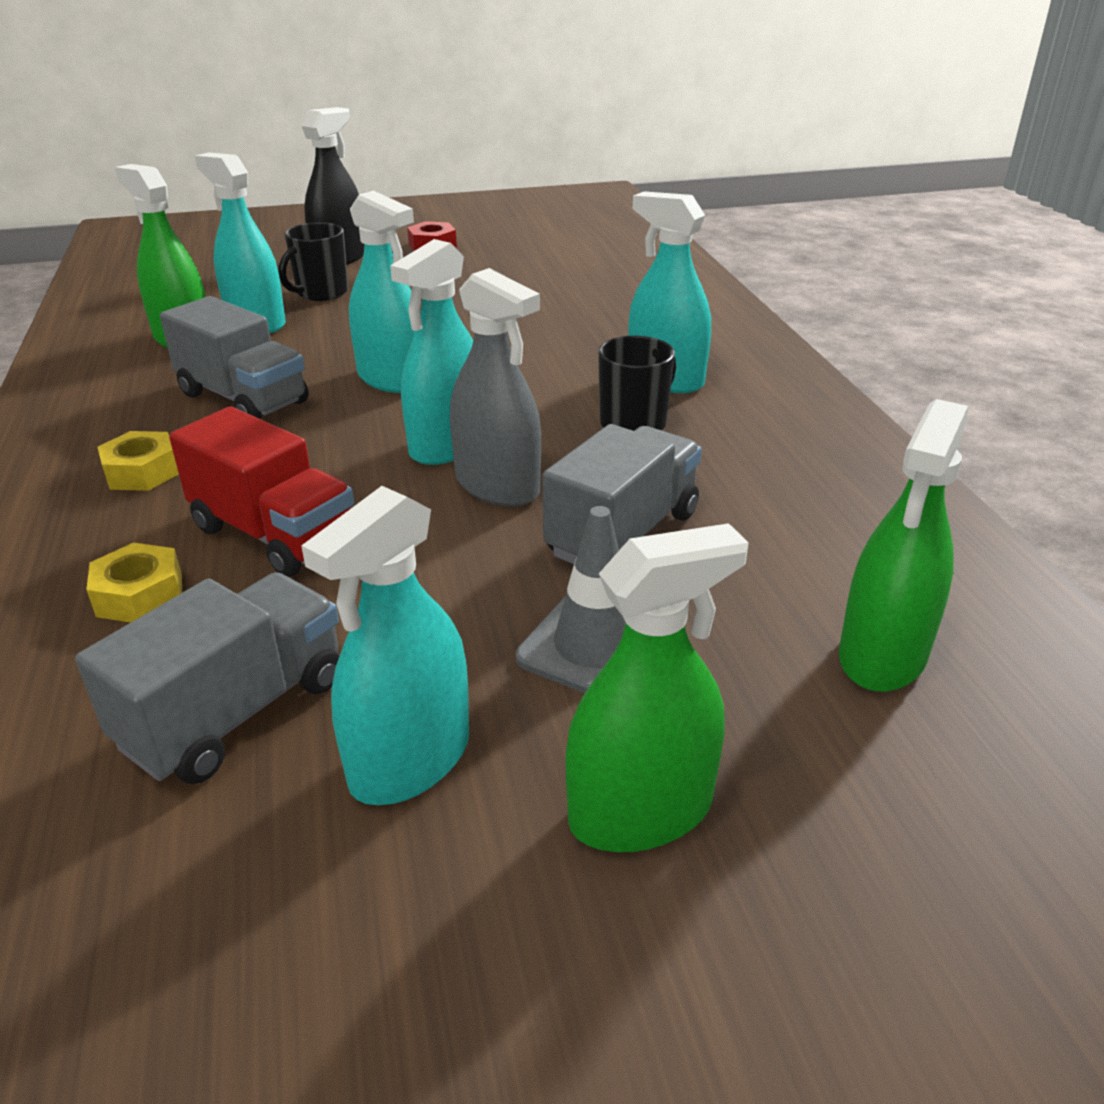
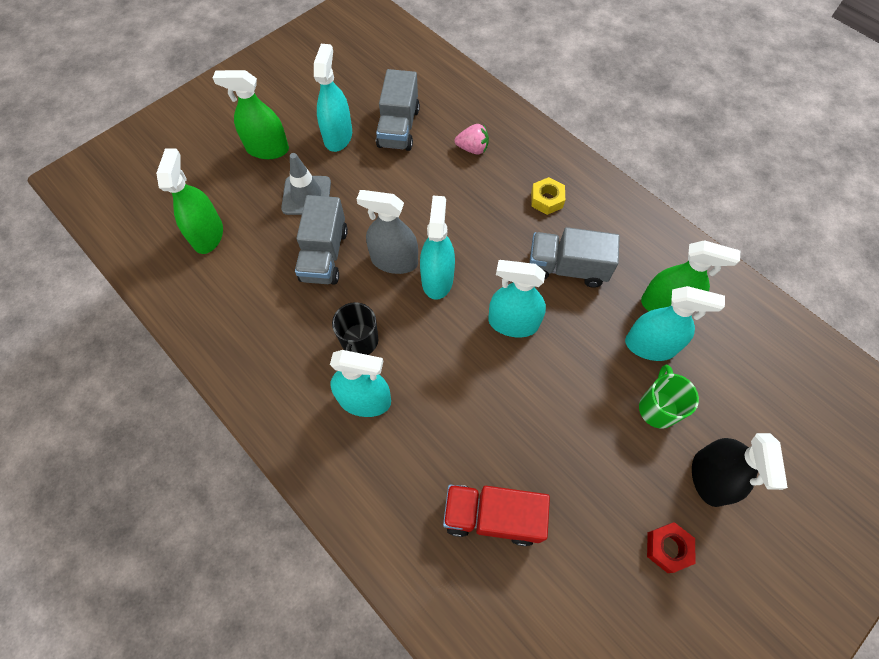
camera: 150 degrees right, 30 degrees up
(140, 595) = (472, 148): yellow nut -> pink strawberry
(274, 534) = (457, 193): red truck -> red truck (492, 516)
(321, 293) = (657, 408): black mug -> green mug
(640, 812) = (267, 149): green spray bottle -> green spray bottle turned 60 degrees clockwise

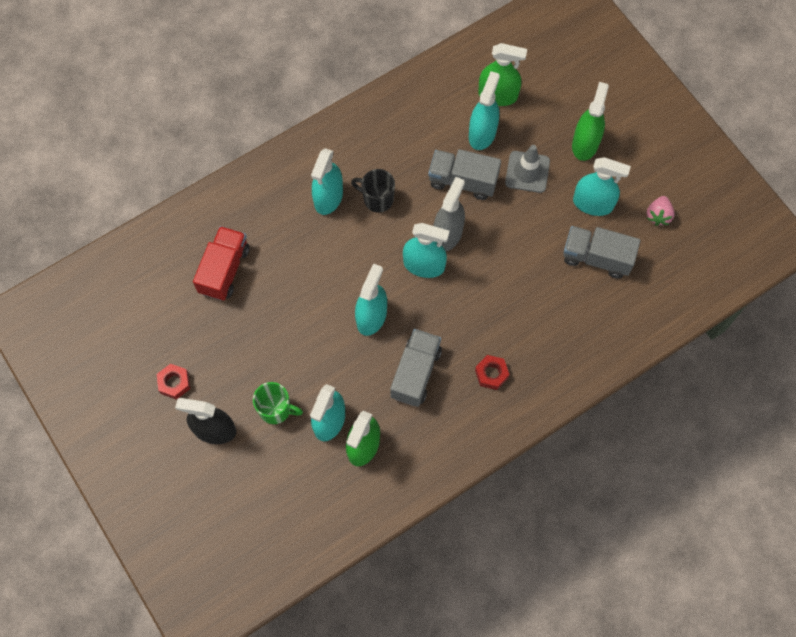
camera: 100 degrees right, 5 degrees up
(260, 244) = (482, 133): none -> turquoise spray bottle
(472, 148) = (561, 320): pink strawberry -> pink strawberry (658, 215)
(546, 199) = (491, 374): yellow nut -> red nut

